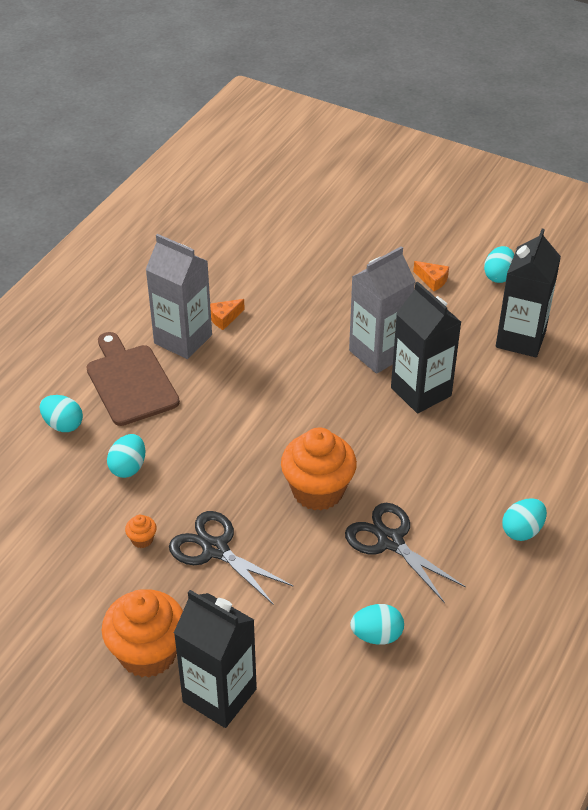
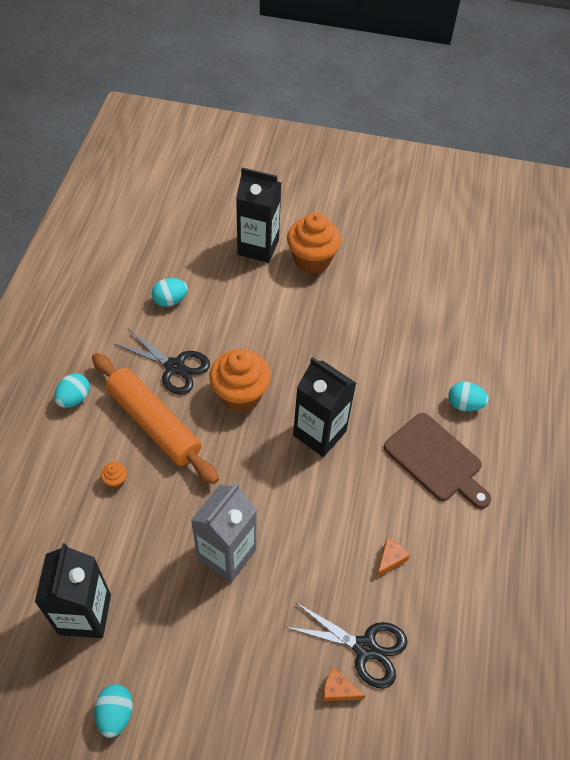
camera: 160 degrees right, 10 degrees up
(128, 467) = (392, 380): turquoise egg -> none
(142, 539) = (352, 328): orange cupcake -> orange cupcake (115, 480)
(183, 339) = (416, 521): grey carton -> none
(215, 549) = (299, 332): black scissors -> black scissors (365, 648)
(421, 392) = (176, 516): black carton -> black carton (319, 433)
(429, 482) = (154, 423): none -> orange rolling pin
(432, 280) = (191, 682): orange cheese -> orange cheese (338, 690)

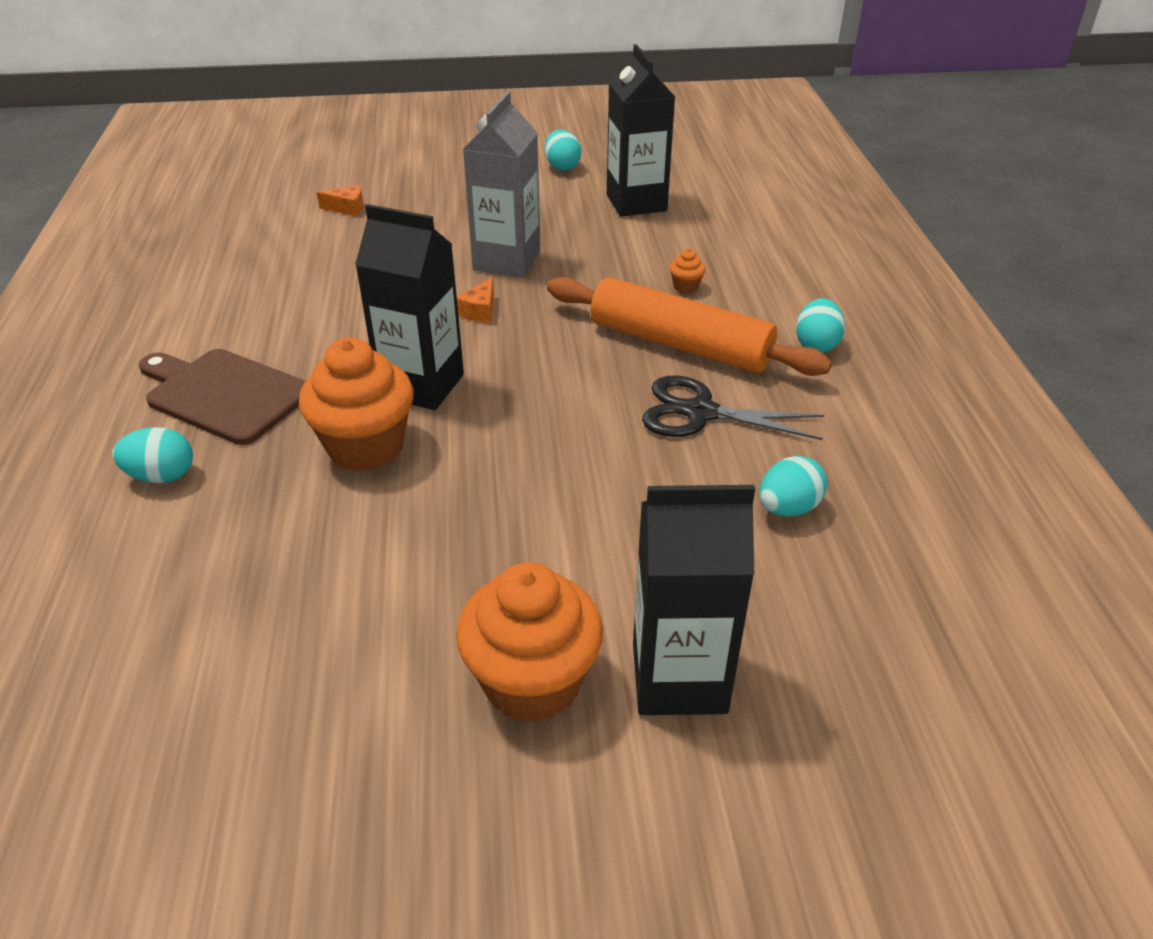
camera: 165 degrees right, 15 degrees down
(240, 395) = (570, 402): orange cupcake -> orange cupcake (366, 447)
(365, 648) = (321, 234): black scissors -> none
(390, 559) = (295, 293): orange cheese -> orange cheese (480, 311)

